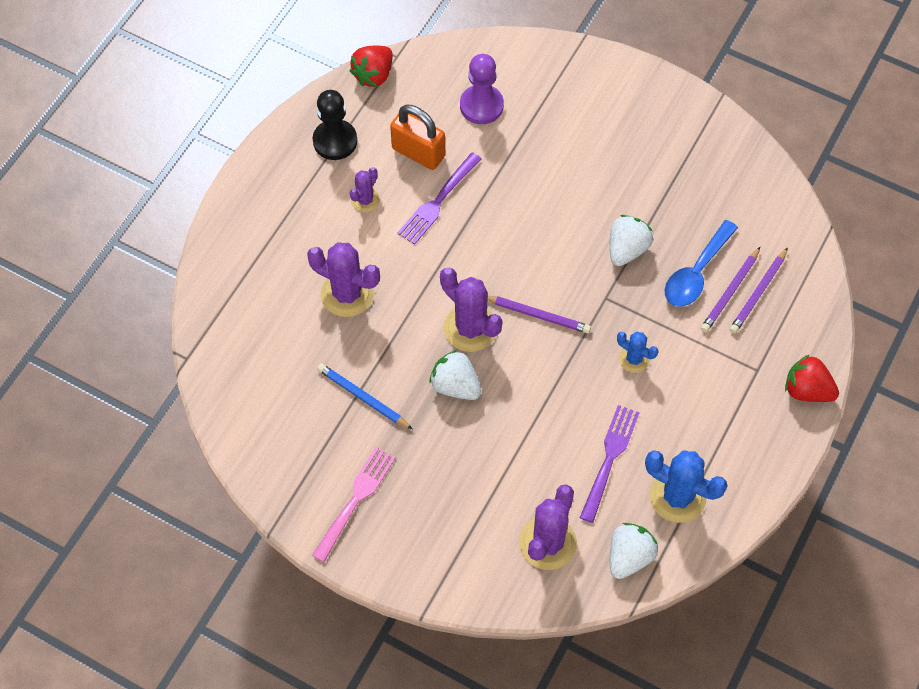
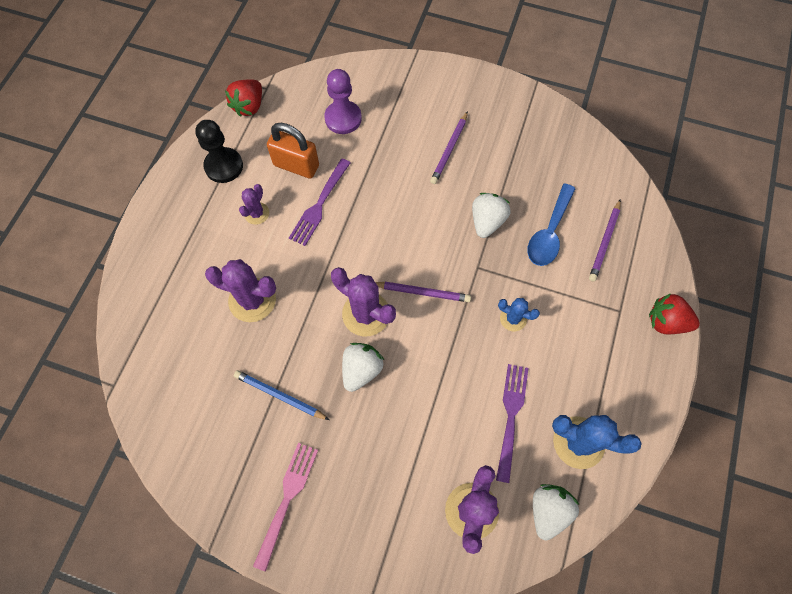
camera: 10 degrees left, 5 degrees up
(455, 385) = (361, 370): white strawberry -> white strawberry turned 90 degrees clockwise
(730, 292) = (581, 245): purple pencil -> purple pencil (449, 150)

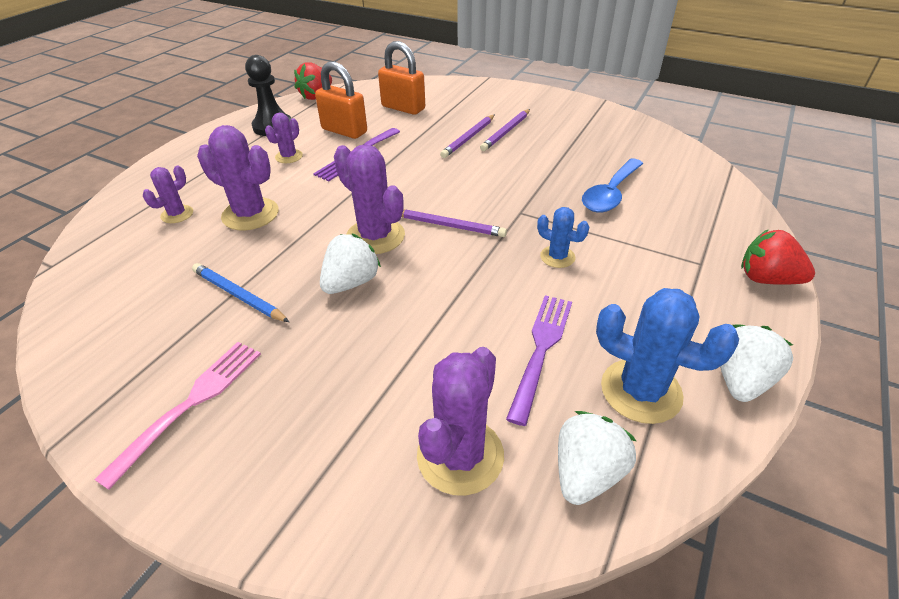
camera: 10 degrees right, 25 degrees down
(188, 308) = (177, 214): none -> purple cactus
(343, 118) = (403, 108): purple pawn -> orange padlock
(487, 221) = (538, 180): white strawberry -> white strawberry (740, 380)
(604, 242) = (679, 206): purple pencil -> purple pencil (468, 138)

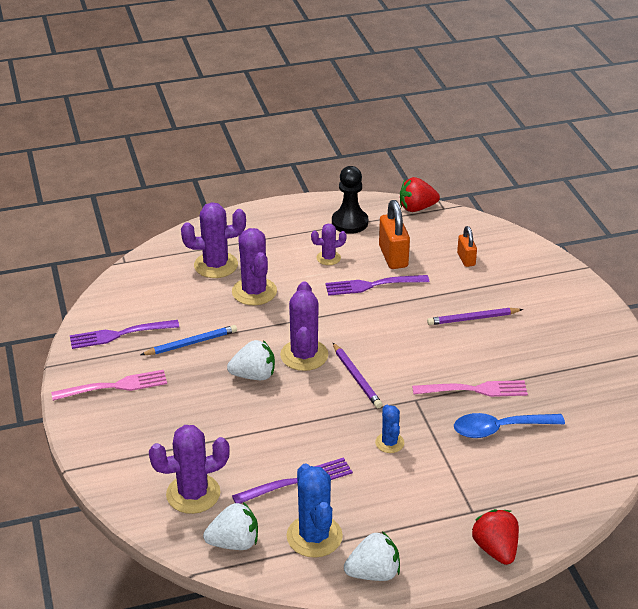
camera: 45 degrees right, 5 degrees down
(129, 341) = (120, 334): none -> purple fork
(177, 214) = (216, 265): purple cactus -> purple cactus, size x1.78
(238, 295) = (191, 343): blue pencil -> blue pencil turned 75 degrees clockwise
(403, 108) = (466, 259): orange padlock -> orange padlock, size x0.59
(506, 132) = (510, 331): purple pencil -> none
(548, 180) = (474, 390): none -> pink fork

